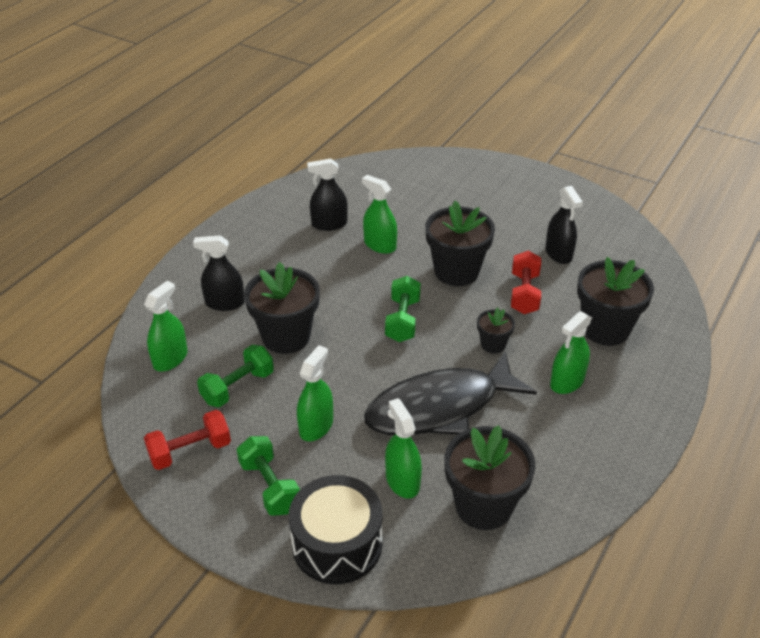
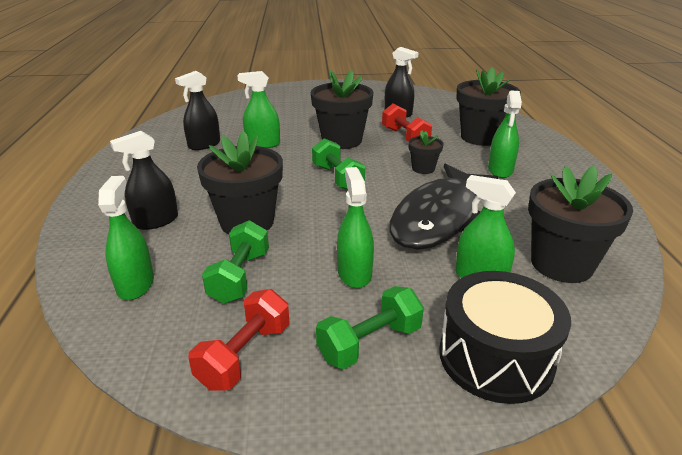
camera: 35 degrees left, 10 degrees down
(269, 486) = (370, 343): green dumbbell -> green dumbbell turned 60 degrees counterclockwise

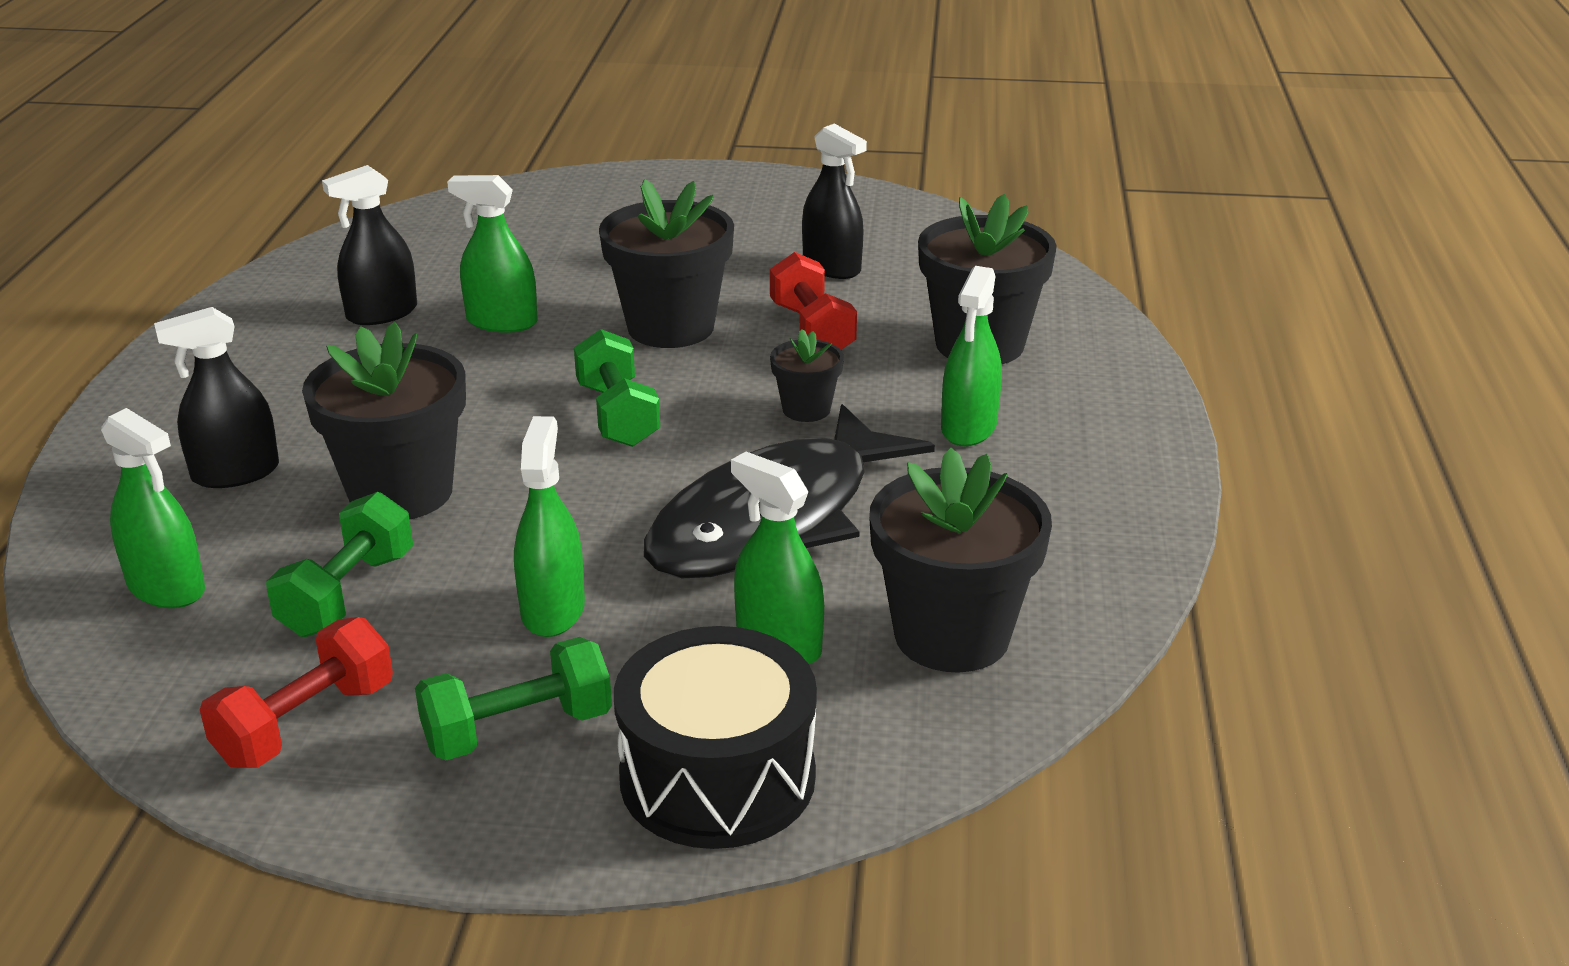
camera: 10 degrees right, 0 degrees up
(135, 284) = (166, 588): green spray bottle -> green spray bottle turned 120 degrees clockwise

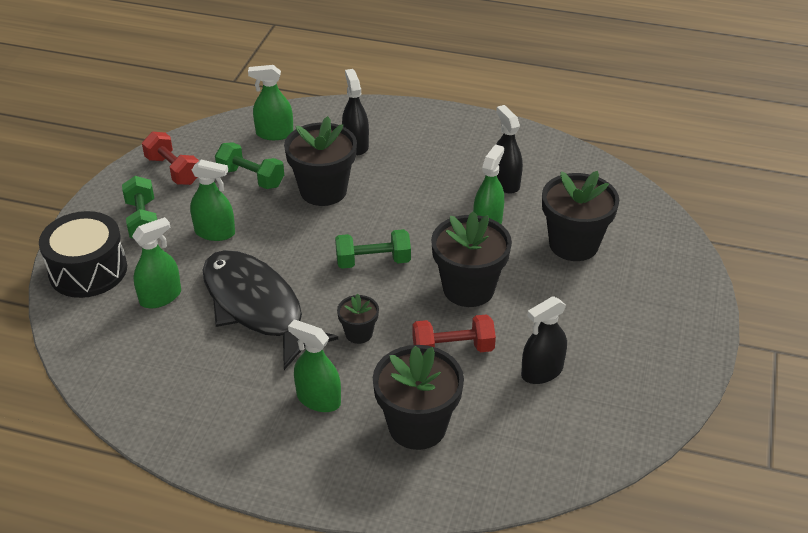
camera: 100 degrees right, 10 degrees up
(166, 588) = (274, 134): green spray bottle -> green spray bottle turned 45 degrees clockwise
(951, 635) = (139, 354): black flower pot -> black flower pot (573, 244)

